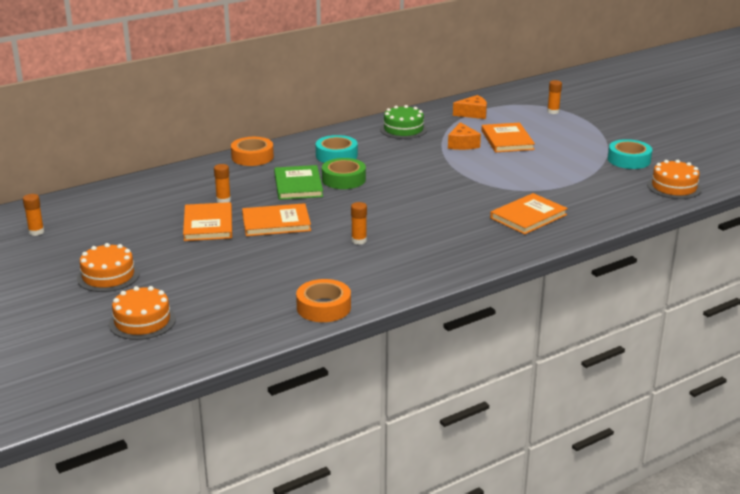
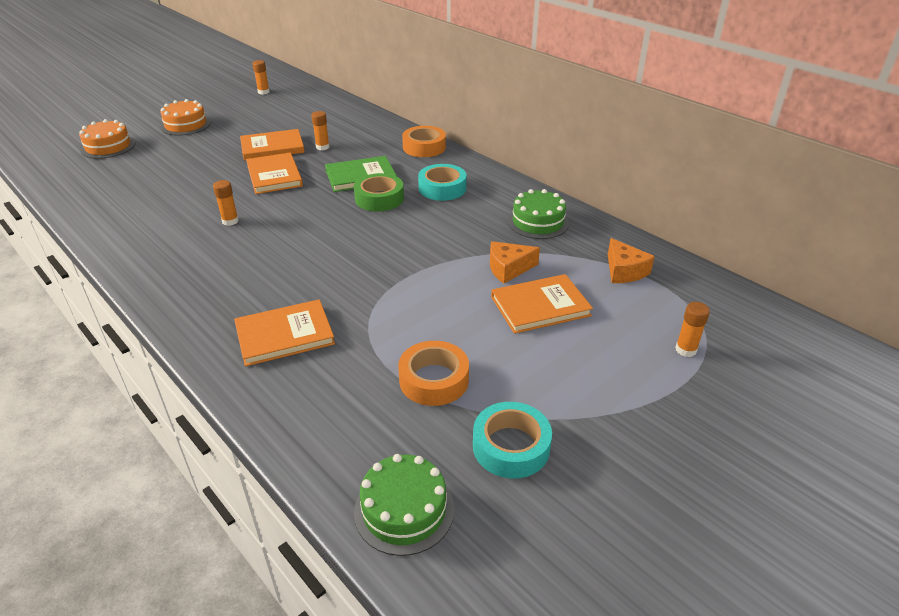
camera: 80 degrees right, 10 degrees up
(323, 307) = (97, 216): orange tape -> orange tape (434, 380)
(528, 216) = (284, 335): orange book -> orange book turned 60 degrees counterclockwise
(674, 187) = (404, 510): orange cake -> green cake

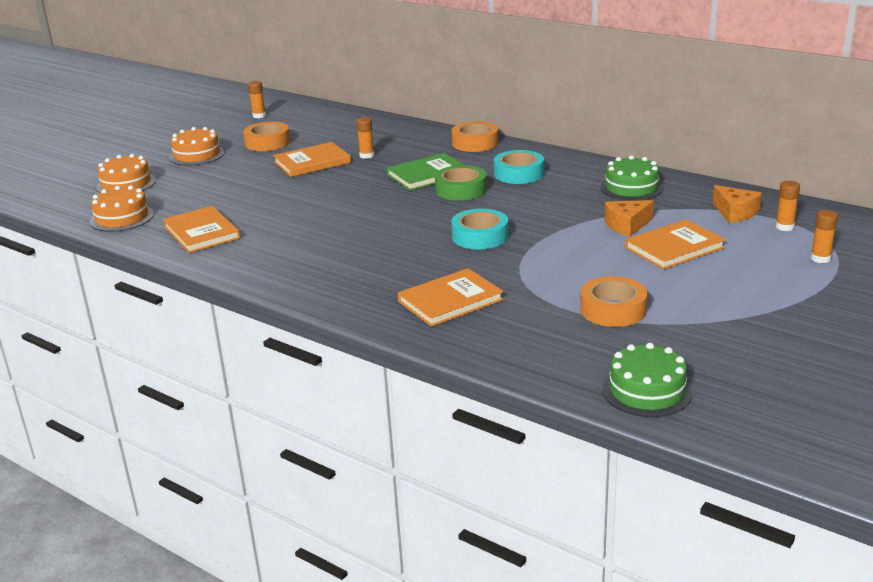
camera: 10 degrees left, 10 degrees down
(76, 182) = (122, 218): none -> orange cake
(230, 221) = (321, 227): orange glue stick -> orange glue stick (784, 227)
(250, 121) = (267, 143): none -> orange tape
(274, 176) = (335, 185): orange book -> orange book (202, 232)
(511, 446) = (709, 340): turquoise tape -> turquoise tape (480, 236)

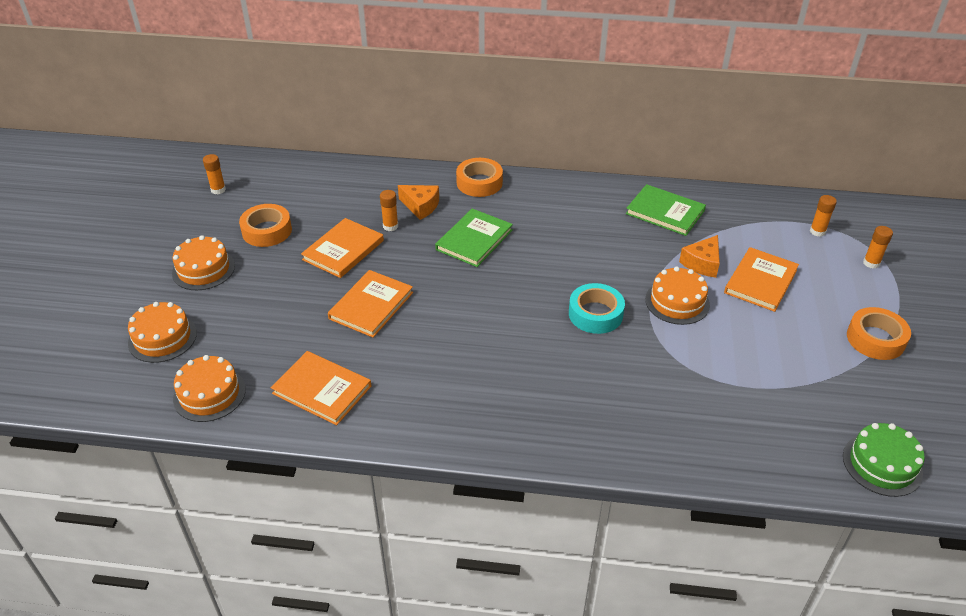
camera: 30 degrees left, 15 degrees up
(450, 300) = (644, 409): orange book -> orange book (371, 305)
(461, 190) = (523, 253): green tape -> none
(518, 174) = (556, 217): turquoise tape -> none
(569, 244) = (677, 302): none -> orange cake
(613, 310) = (779, 375): orange tape -> orange tape (875, 339)
(631, 188) = (665, 212): green cake -> green book
(735, 213) = (769, 224): orange cheese -> orange cheese (421, 206)

